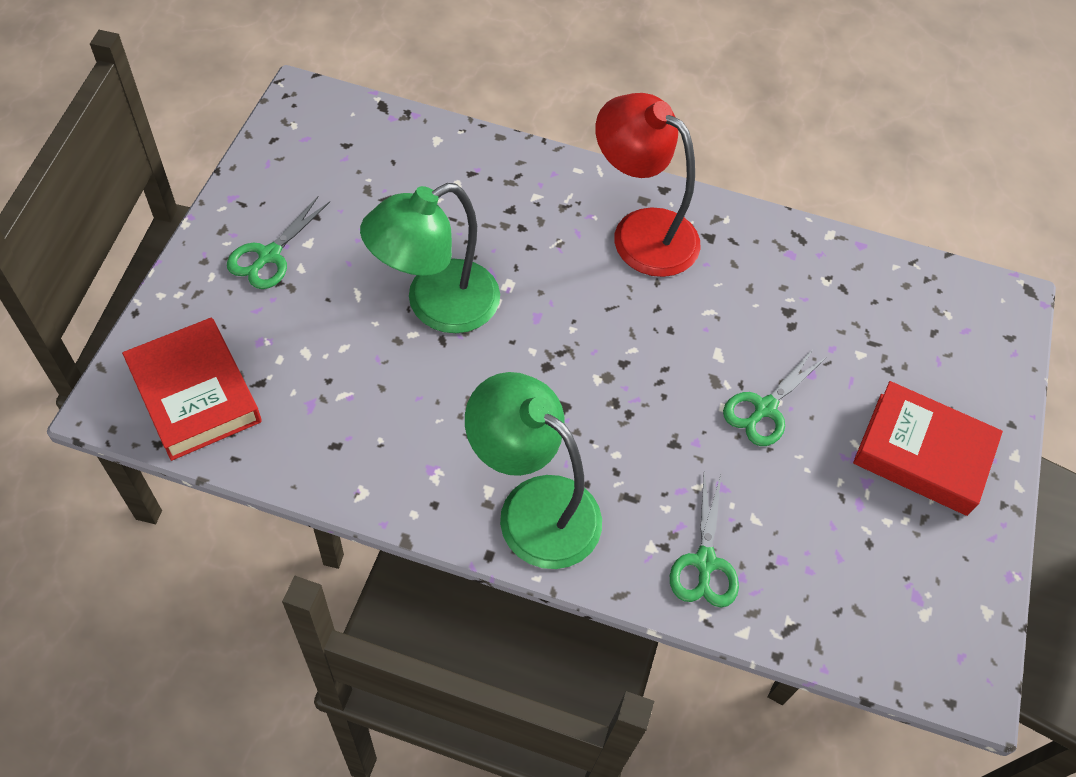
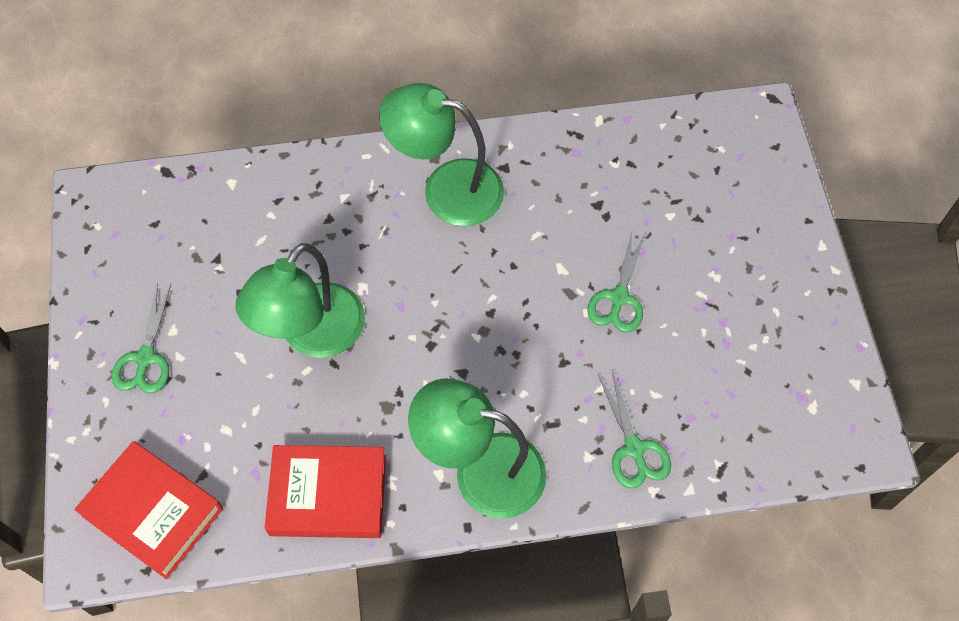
camera: 20 degrees left, 5 degrees up
(641, 231) = (446, 189): red lamp -> green lamp
(922, 453) = (754, 278): red book -> red book (328, 495)

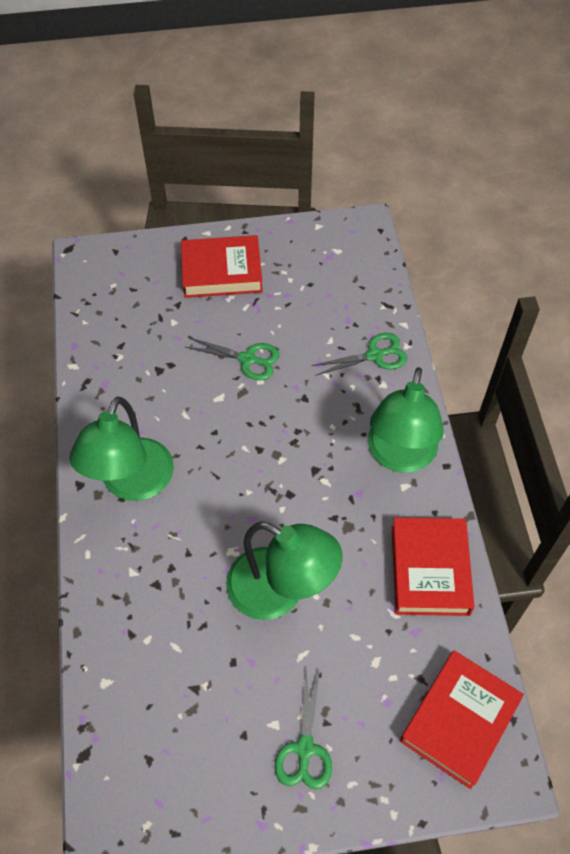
camera: 90 degrees left, 5 degrees down
(145, 358) = (305, 748): green scissors -> green scissors turned 90 degrees clockwise
(756, 265) = (222, 272): none -> red book

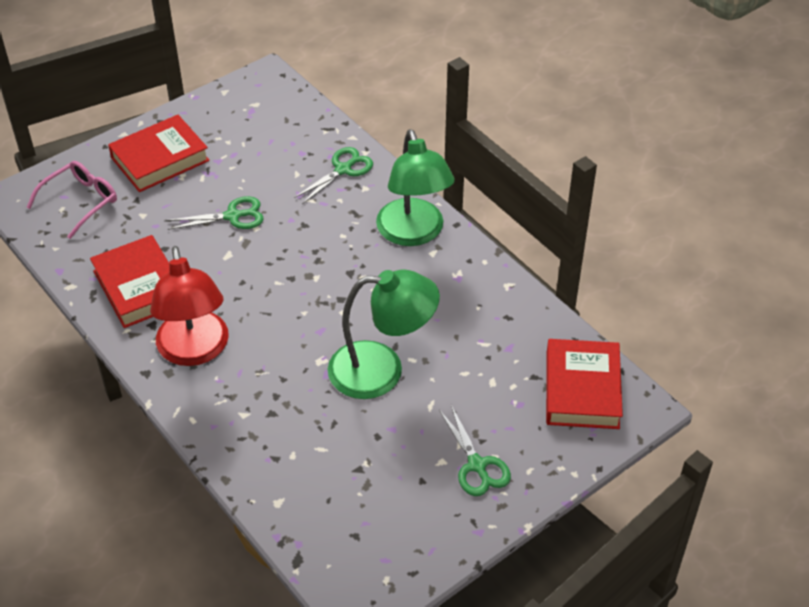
camera: 30 degrees left, 10 degrees down
(132, 285) = (81, 201): none -> pink glasses
(132, 484) = (195, 351): green lamp -> red lamp
(429, 570) = (492, 301): red book -> red book (140, 287)

